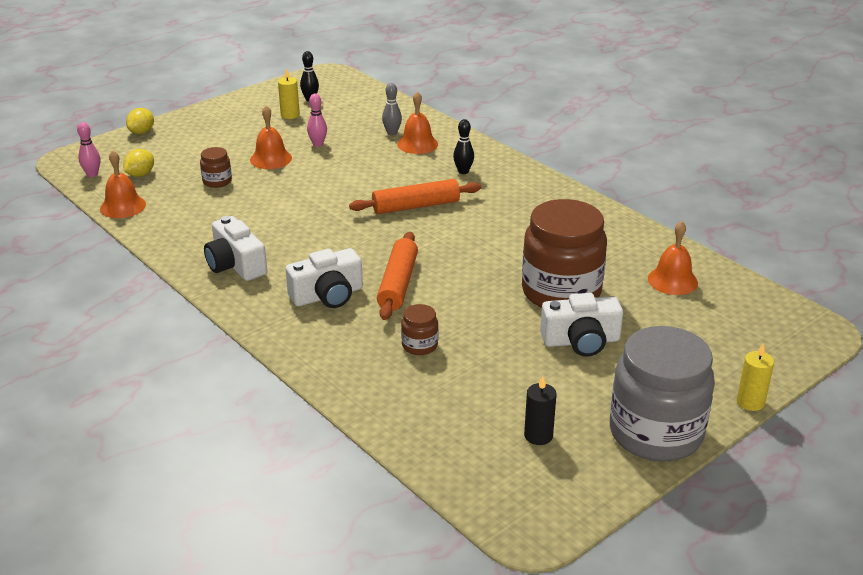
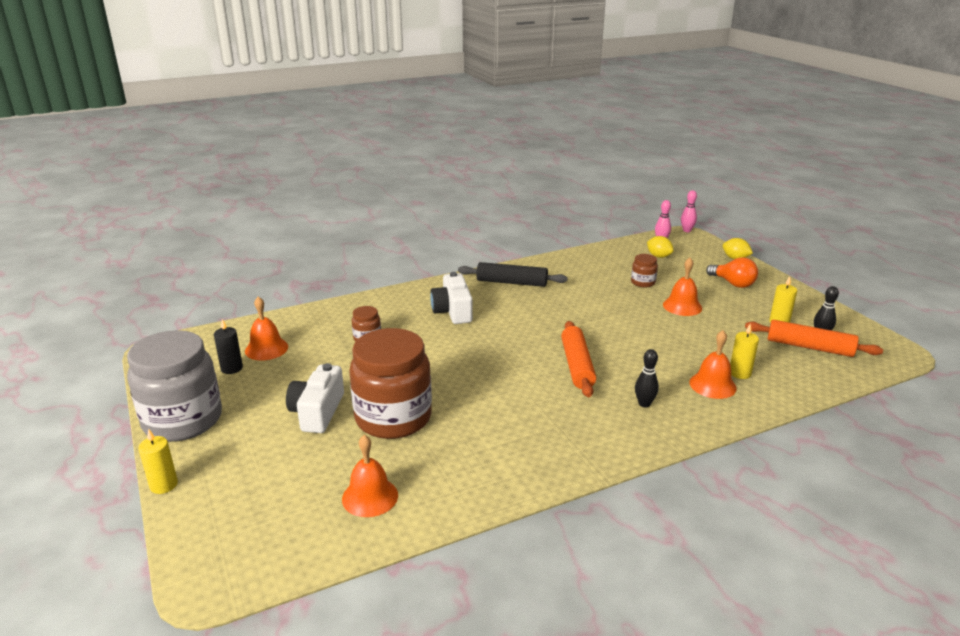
camera: 105 degrees right, 5 degrees down
(123, 206) = (609, 250): orange bell -> orange bell (266, 349)
(209, 134) = (733, 283): none -> orange light bulb
(236, 265) = (512, 282): white camera -> black rolling pin
(318, 144) = (712, 330): pink bowling pin -> pink bowling pin (687, 230)
(392, 133) = (740, 373): grey bowling pin -> yellow candle
(398, 284) = (453, 340): orange rolling pin -> orange rolling pin (809, 347)

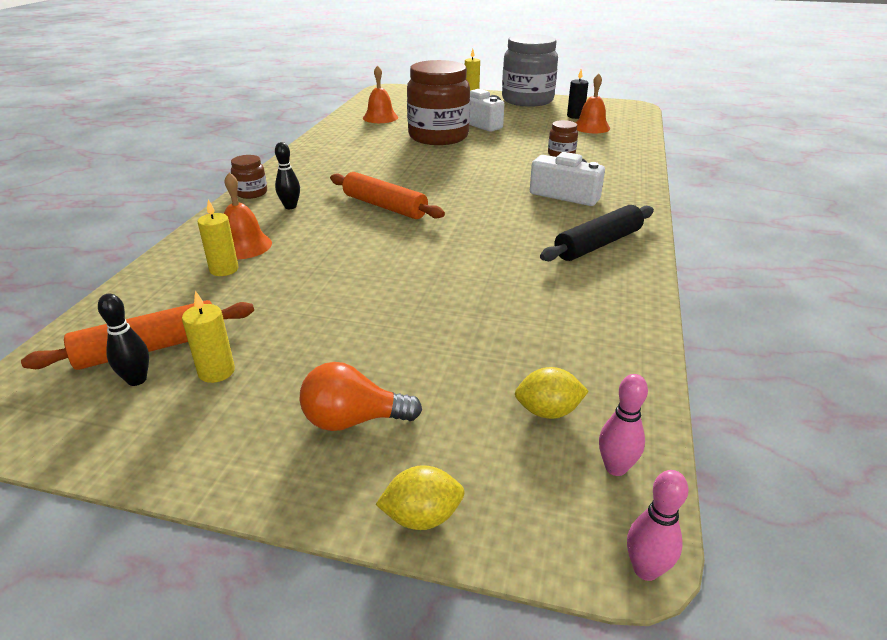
camera: 130 degrees right, 5 degrees up
(643, 282) = (478, 332): brown jar -> brown jar (251, 193)
(682, 306) = (376, 322): orange bell -> none

